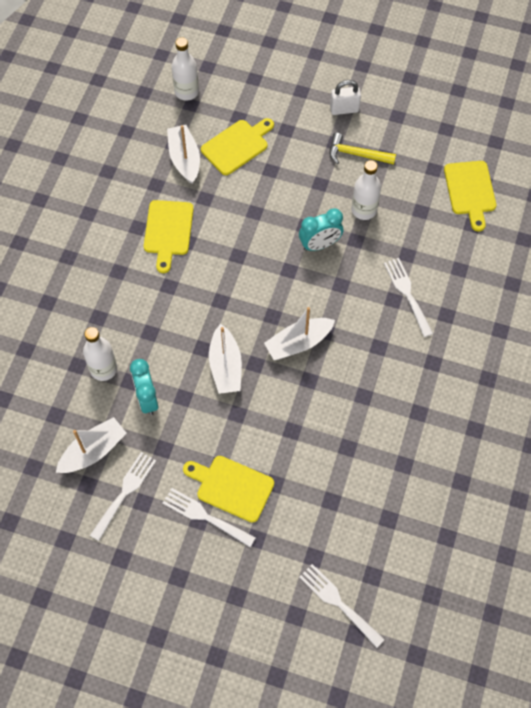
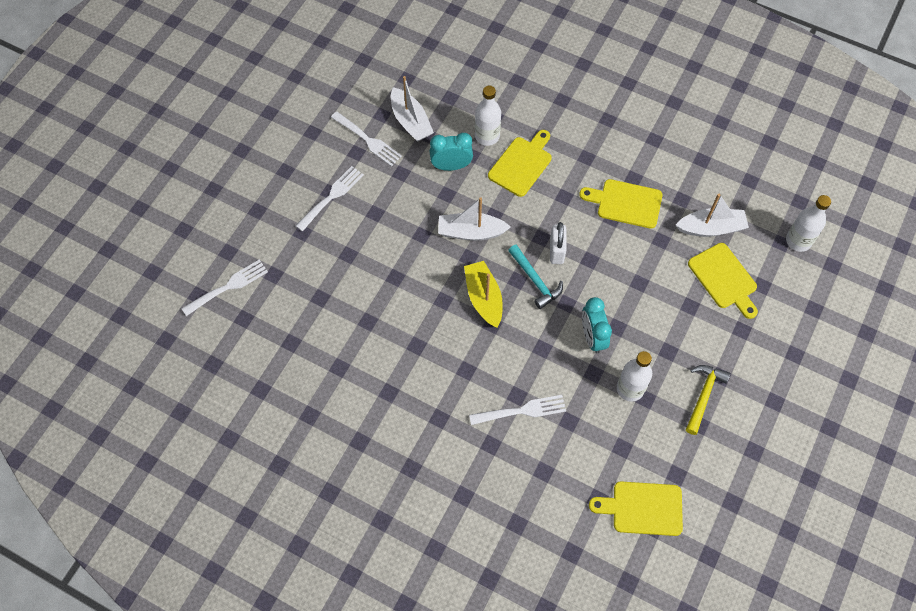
camera: 100 degrees right, 0 degrees up
(231, 487) = (353, 220): yellow cutting board -> yellow cutting board (521, 164)
(270, 300) = (535, 280): none -> turquoise hammer
(298, 343) = (483, 298): white boat -> yellow boat
(344, 109) = (767, 395): white padlock -> white padlock (556, 251)

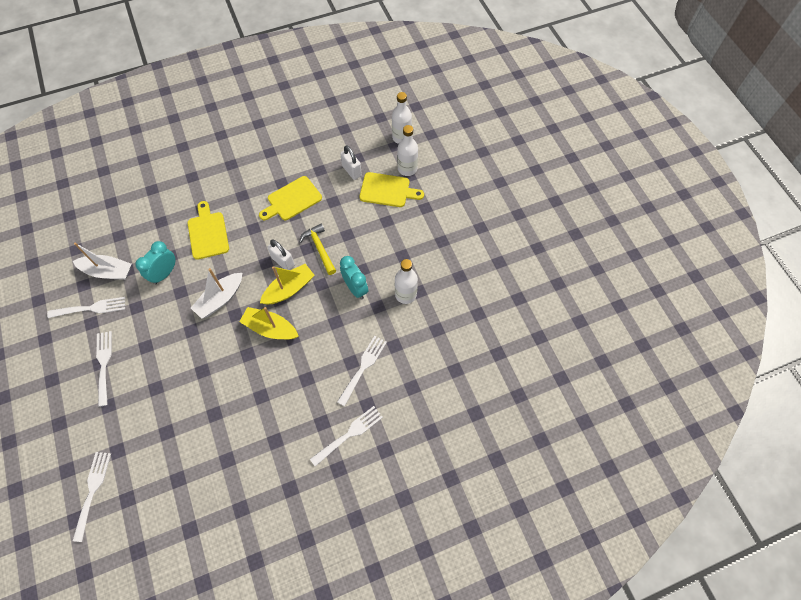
camera: 50 degrees left, 0 degrees up
(450, 451) = (349, 434): none -> white fork
(487, 136) = (168, 236): white bottle -> white bottle (407, 169)
(535, 280) = (289, 289): turquoise hammer -> yellow boat
(592, 337) = (355, 288): turquoise clock -> turquoise clock turned 150 degrees counterclockwise
(643, 508) = (482, 349): yellow cutting board -> none
(703, 396) = (445, 260): yellow hammer -> yellow hammer (319, 248)
(711, 228) = (351, 171): white boat -> white padlock

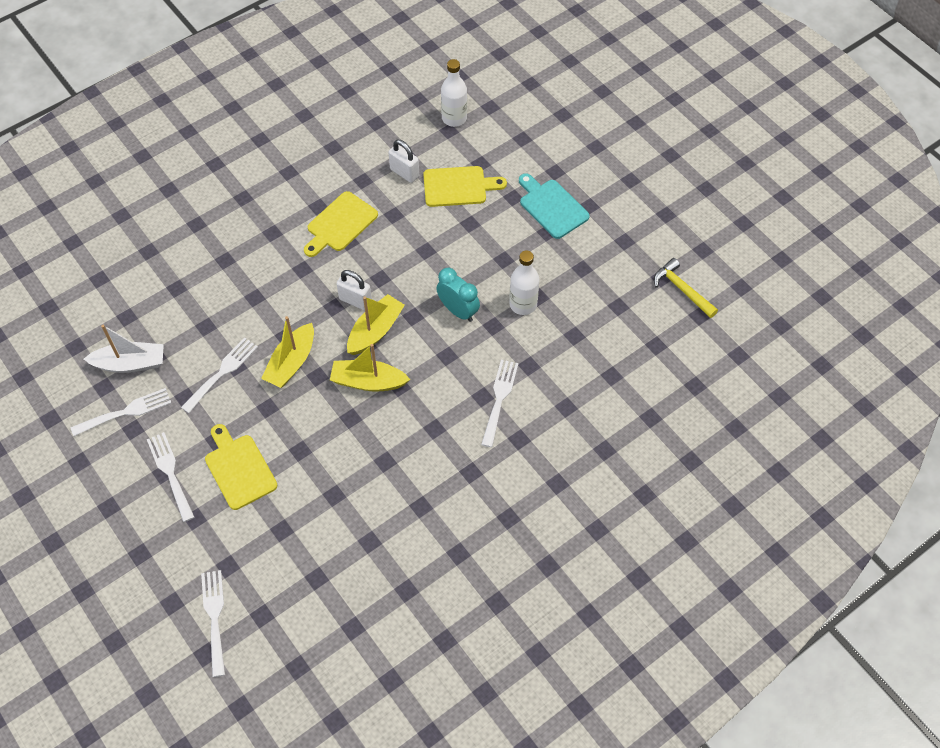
camera: 15 degrees left, 5 degrees down
(164, 273) = (207, 349): turquoise clock -> none
(208, 233) = (245, 288): yellow cutting board -> yellow cutting board (239, 469)
(220, 299) = (291, 363): white boat -> yellow boat
(319, 248) = (396, 274): yellow hammer -> yellow hammer (682, 289)
(349, 434) = (508, 476): white fork -> white fork (222, 372)
(407, 169) = (474, 155): white bottle -> none
(452, 222) = (552, 207): none -> turquoise cutting board

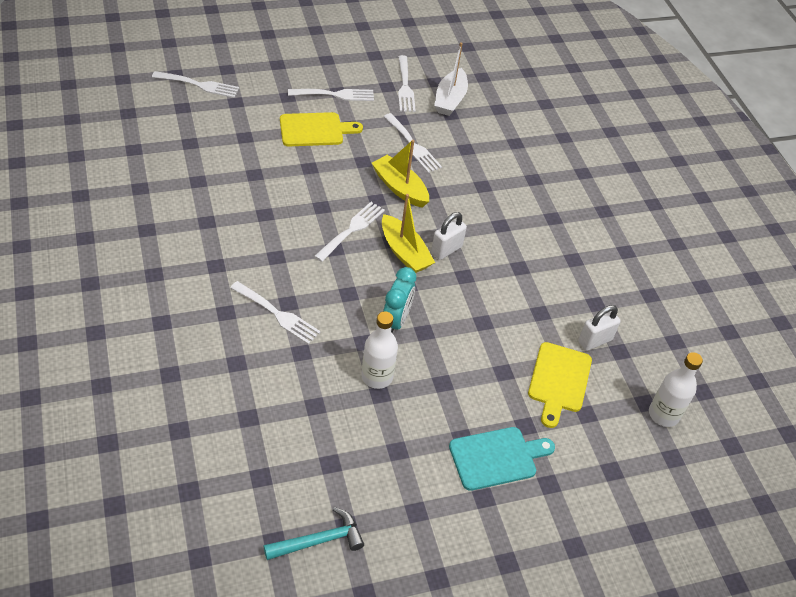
camera: 105 degrees right, 10 degrees down
(340, 224) = (544, 268): yellow cutting board -> none
(368, 382) = (351, 229): yellow boat -> white fork
(458, 311) = (396, 321): turquoise clock -> turquoise clock turned 45 degrees counterclockwise
(682, 289) = (319, 540): yellow hammer -> turquoise hammer

